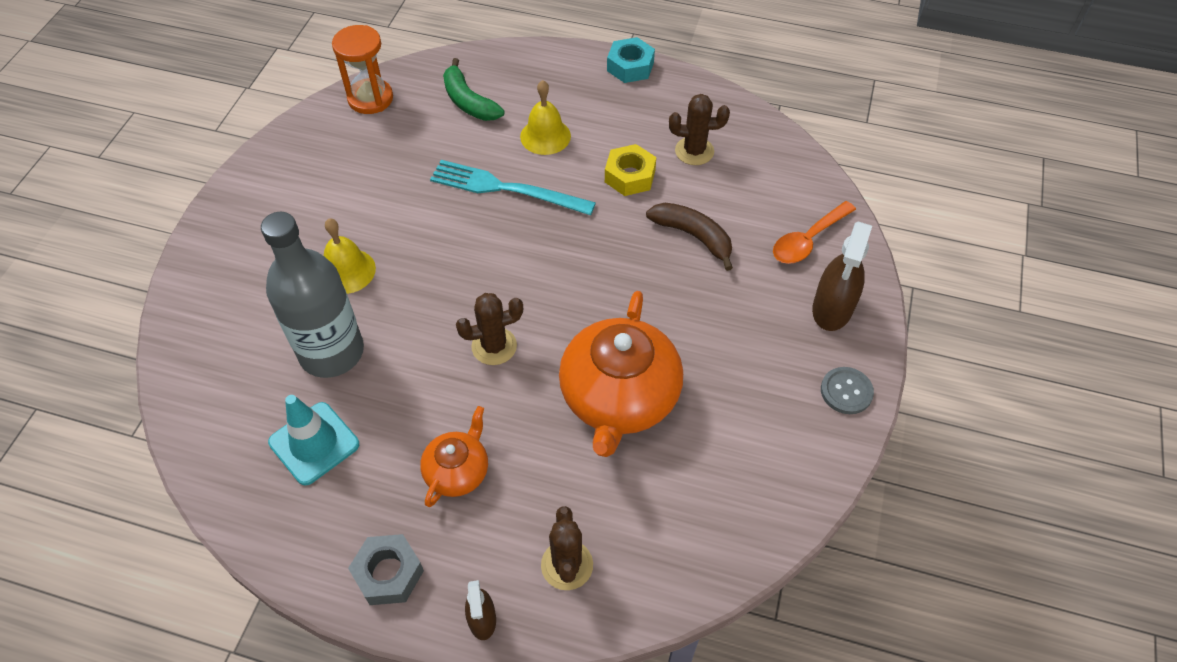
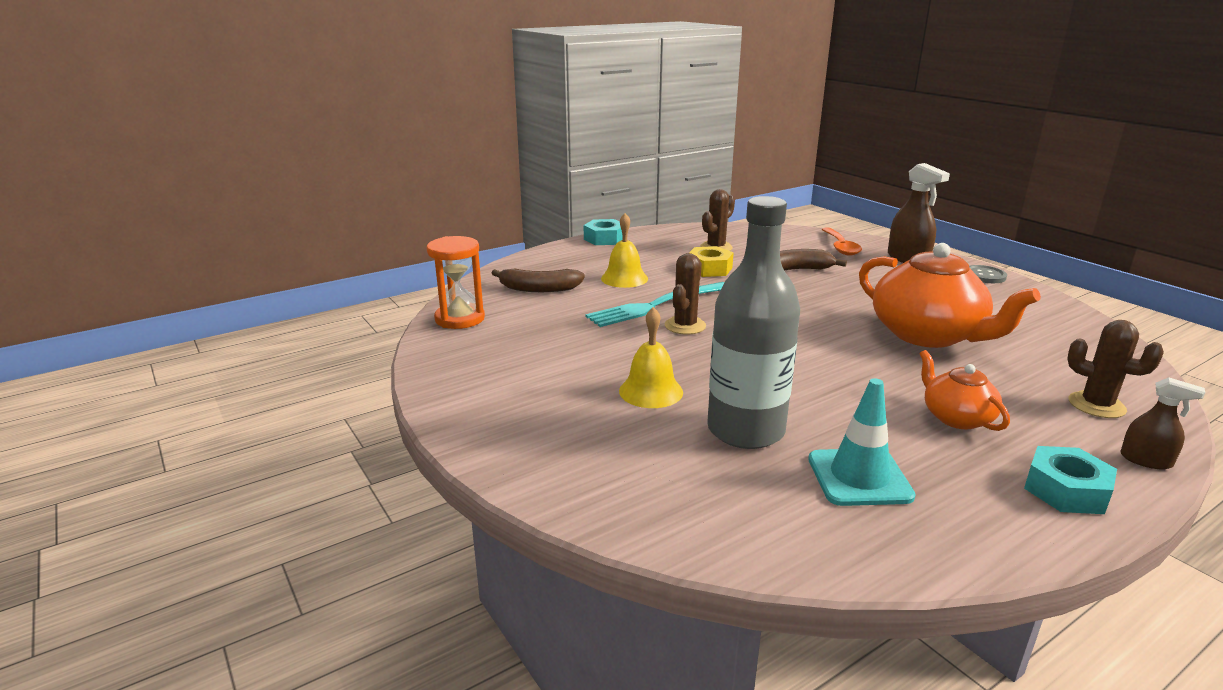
camera: 50 degrees left, 30 degrees down
(388, 573) = (1066, 490): grey nut -> turquoise nut
(468, 101) = (539, 289): green banana -> brown banana
(494, 346) = (824, 360): brown cactus -> brown cactus (685, 326)

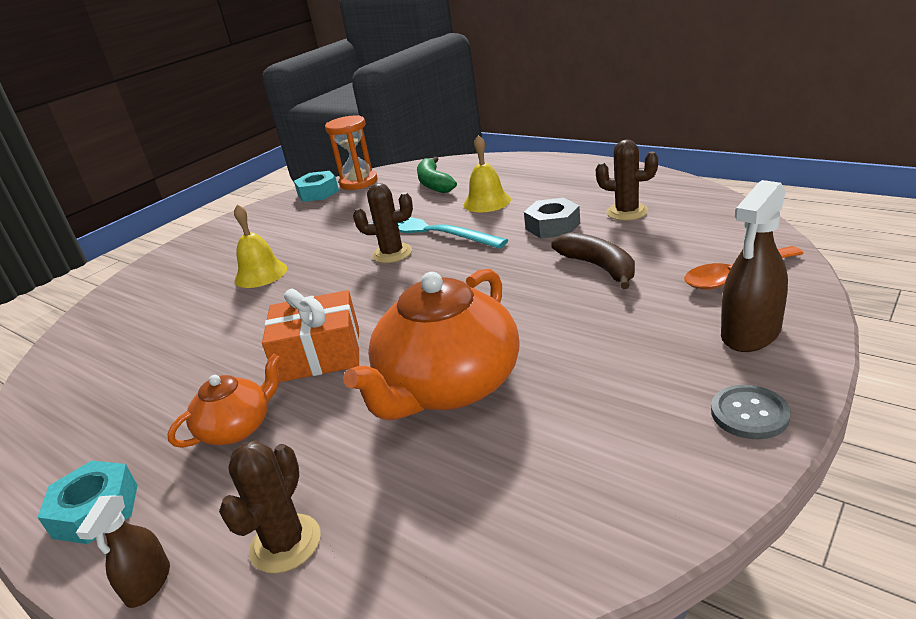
camera: 75 degrees right, 5 degrees up
(539, 289) = (434, 183): brown banana -> green banana
(604, 239) = (588, 164): turquoise nut -> turquoise nut (318, 193)
(709, 269) = (552, 226): yellow nut -> grey nut
(745, 430) = (203, 324): grey bottle -> none
(854, 374) = (319, 354): none -> orange gift
(859, 477) = (131, 387): turquoise traffic cone -> none

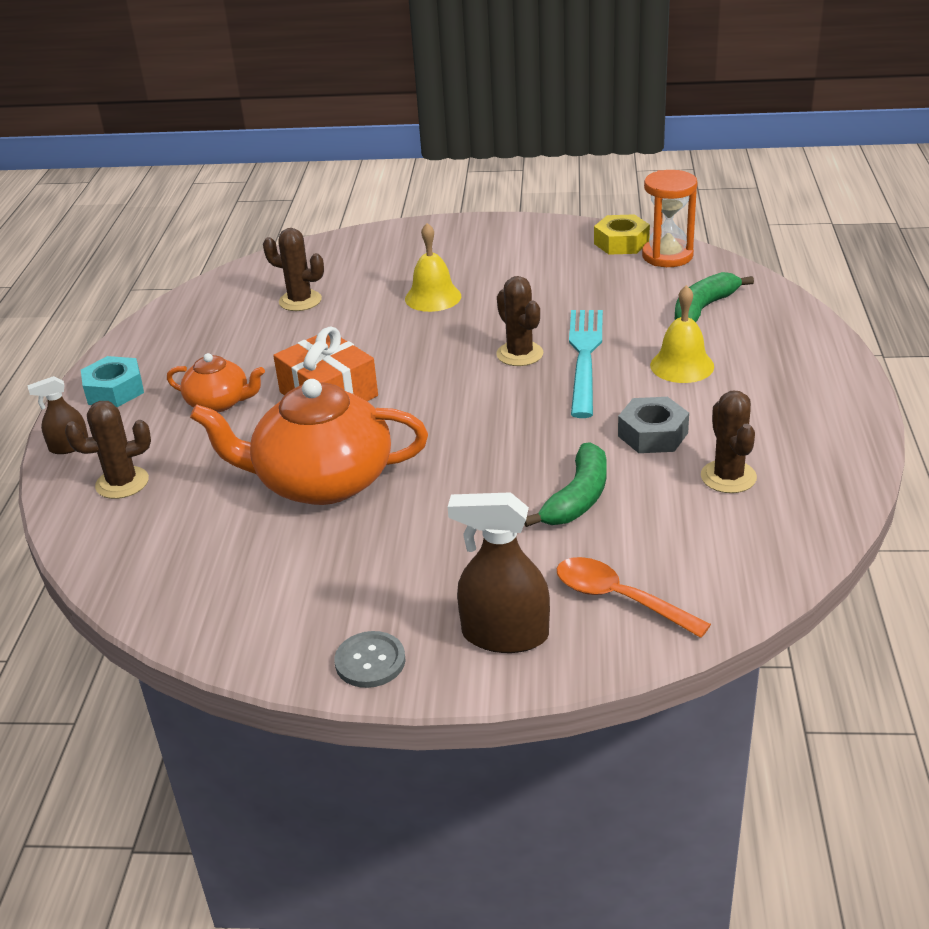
camera: 55 degrees right, 5 degrees up
(152, 341) = (300, 301): none -> brown cactus
(318, 193) = (621, 243): turquoise nut -> yellow nut
(599, 267) = (577, 498): brown banana -> green banana

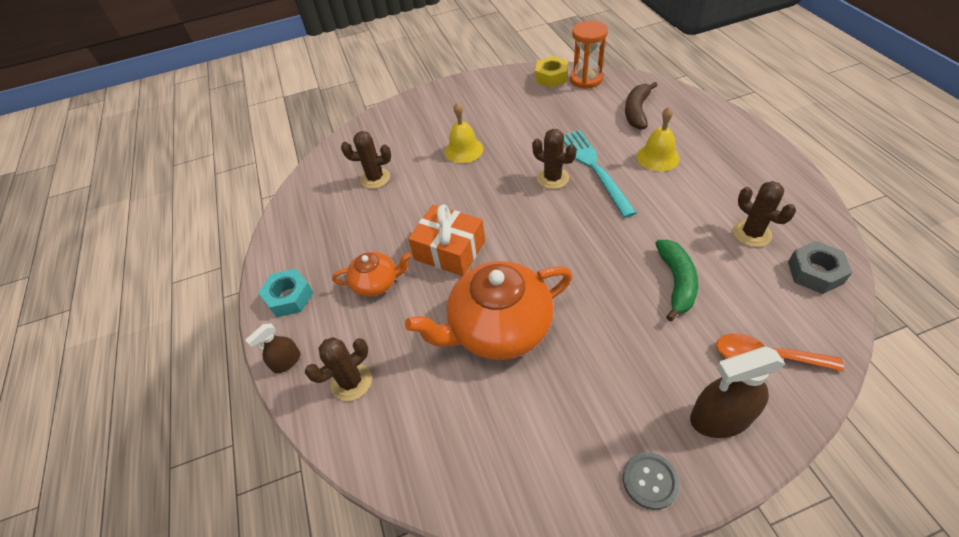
camera: 20 degrees left, 15 degrees up
(652, 434) = (682, 215): grey nut -> grey nut (815, 272)
(703, 308) = (637, 111): green banana -> brown banana

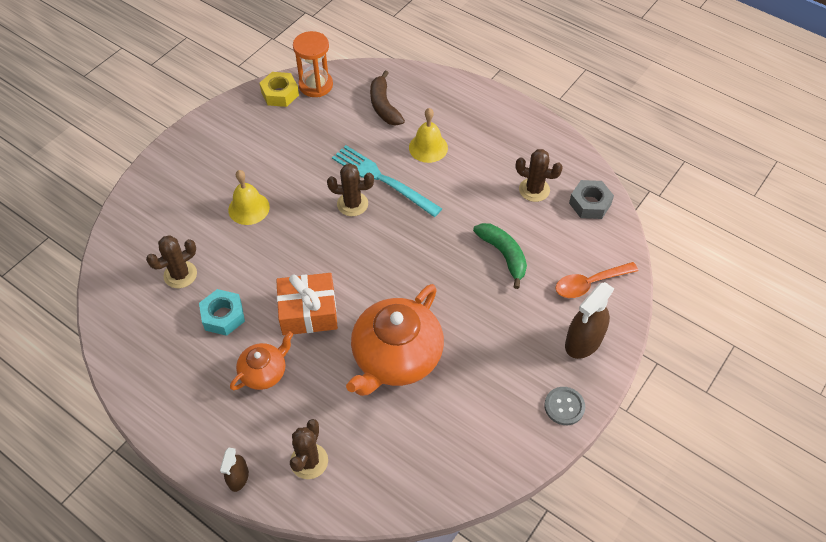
camera: 40 degrees left, 5 degrees up
(289, 297) = (191, 425): turquoise nut -> turquoise nut (223, 316)

